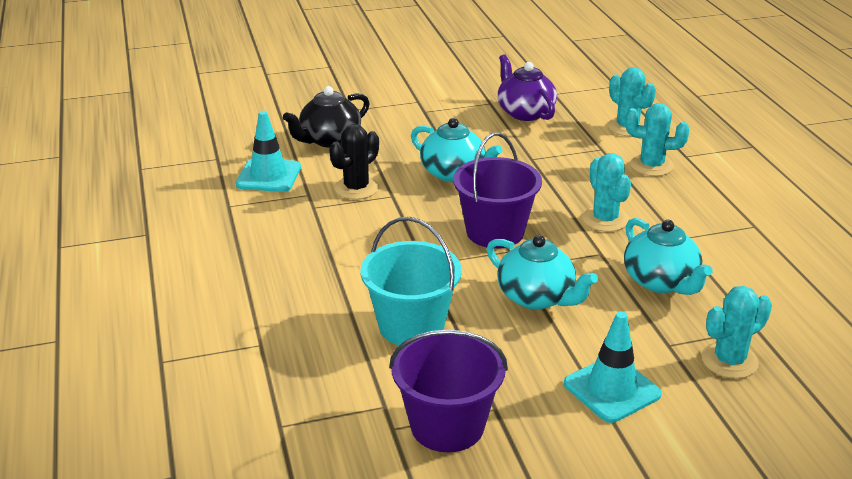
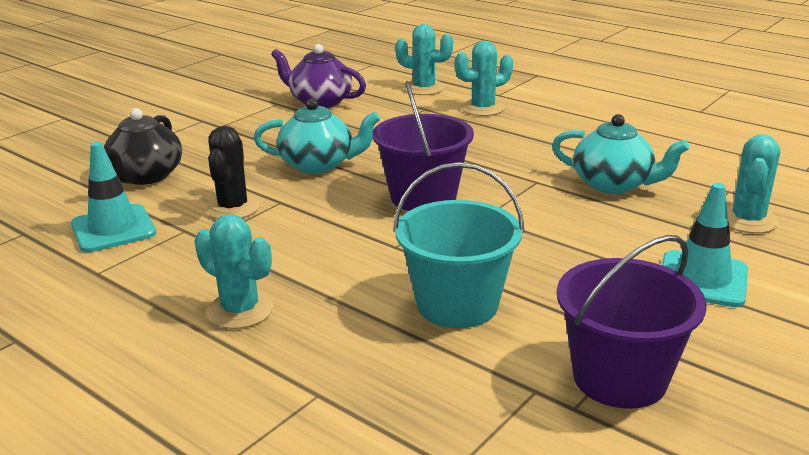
camera: 35 degrees left, 5 degrees down
(536, 297) = (535, 234): turquoise teapot -> none
(605, 219) = (503, 156): turquoise cactus -> turquoise cactus (240, 310)

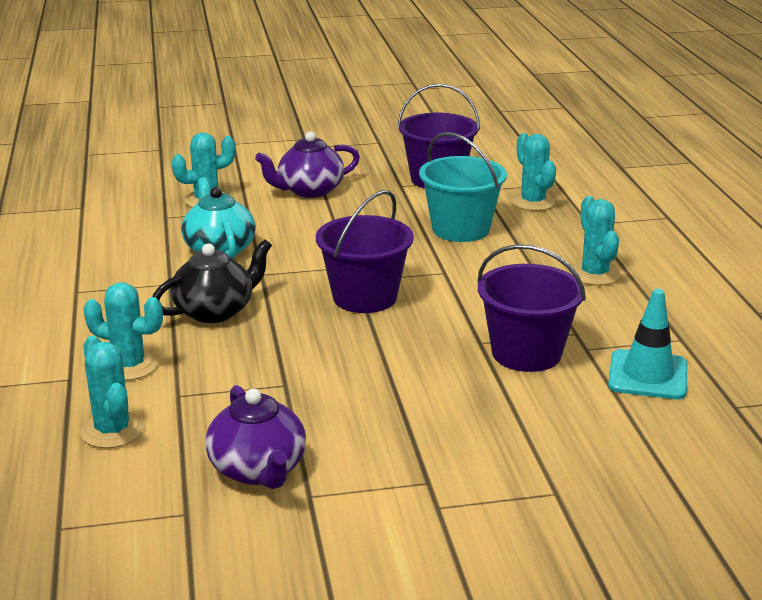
camera: 140 degrees left, 0 degrees up
(146, 176) = (578, 431): black teapot -> black teapot (215, 311)
(233, 208) = (526, 353): black cactus -> purple bucket
(318, 165) = (398, 367): turquoise teapot -> none
(437, 399) = (533, 202): none -> turquoise cactus
(702, 279) = (310, 190): turquoise traffic cone -> purple teapot

